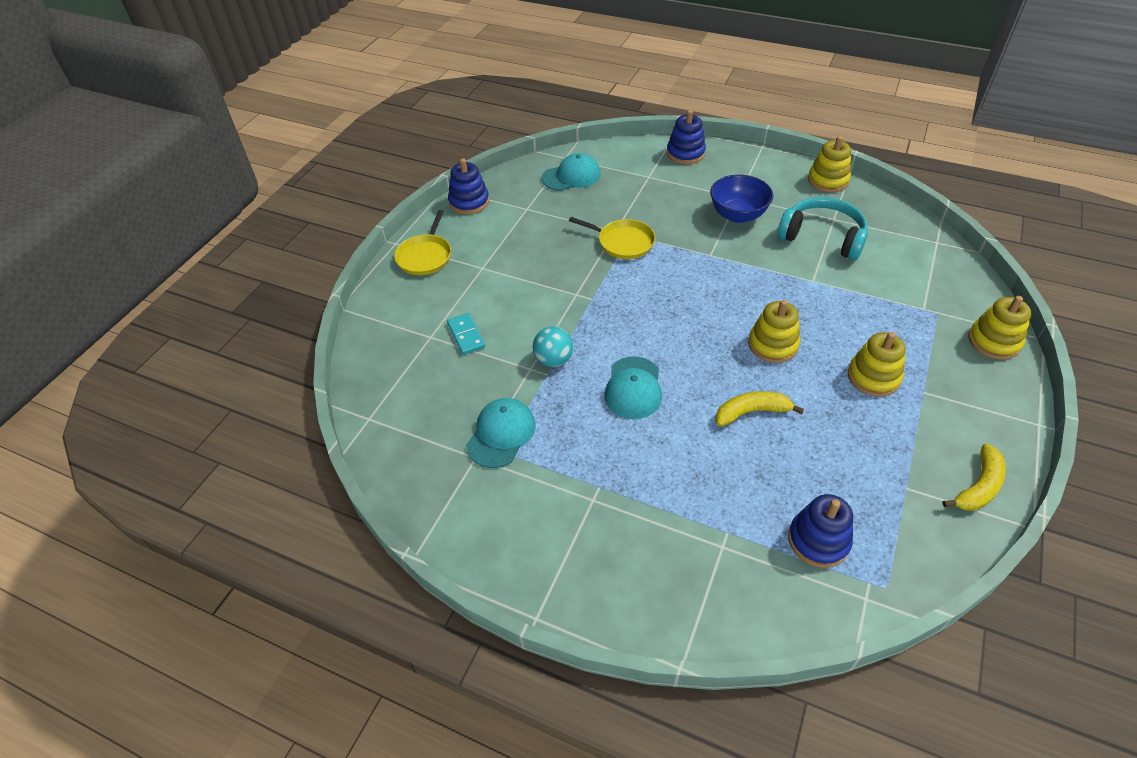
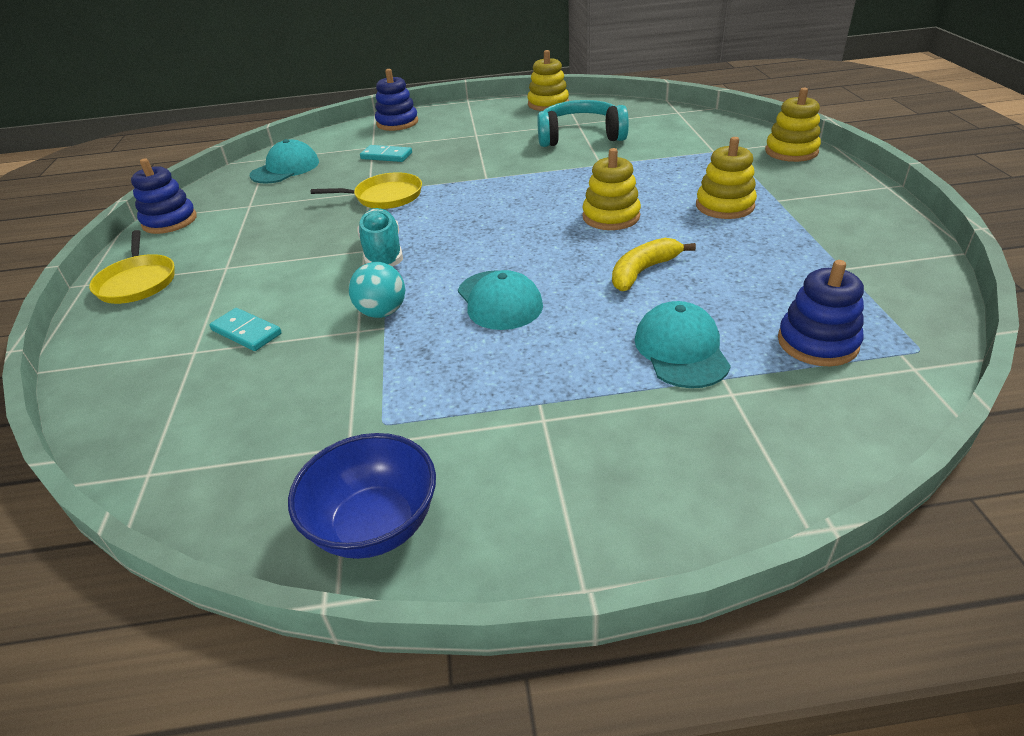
camera: 30 degrees left, 10 degrees down
(501, 434) = (368, 407): turquoise cap -> turquoise cap (681, 350)
(586, 303) = (383, 253): none -> turquoise shoe
(652, 193) = (386, 156): none -> turquoise domino
(737, 215) = (487, 145): blue bowl -> blue bowl (375, 526)
(978, 486) = (897, 243): yellow banana -> none

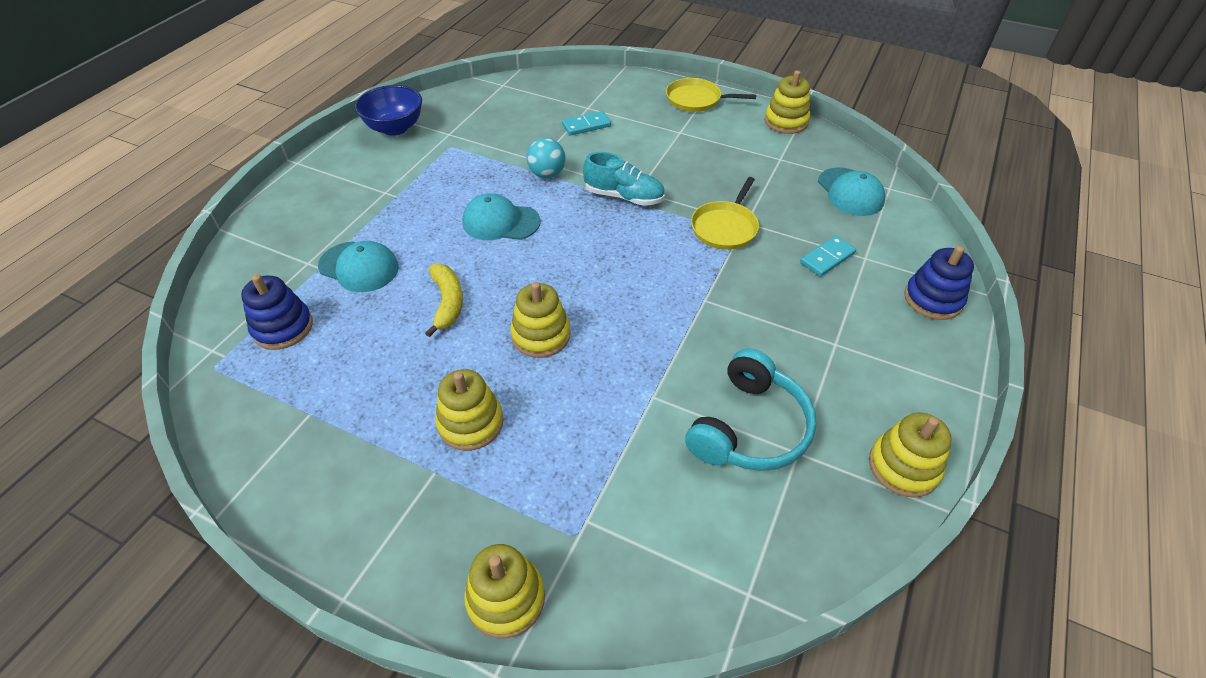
camera: 120 degrees right, 10 degrees up
(169, 221) = (786, 121): blue stacking toy -> yellow stacking toy

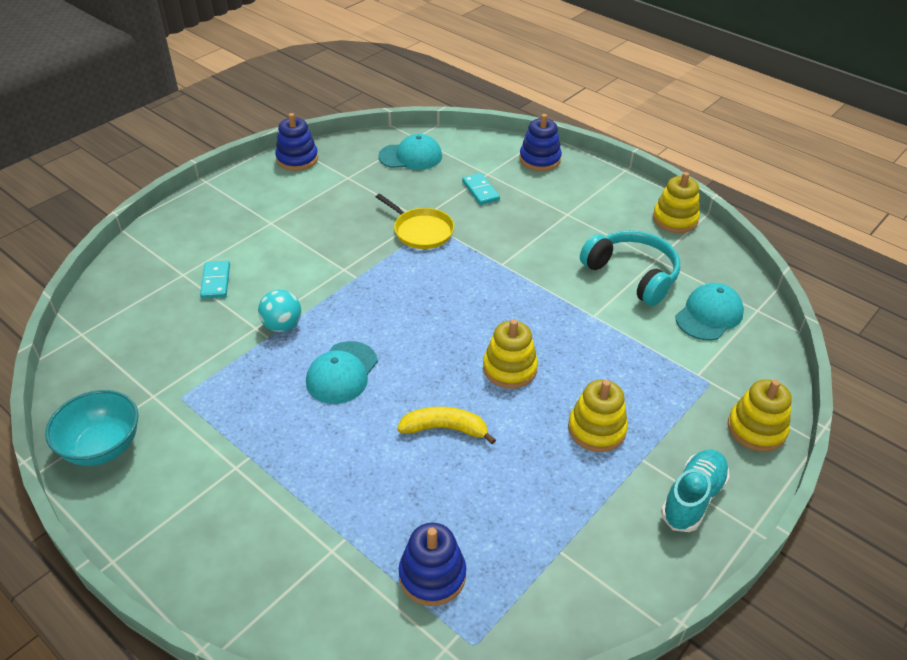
camera: 75 degrees left, 5 degrees down
(359, 267) = (360, 500): turquoise cap -> turquoise cap (709, 315)
(395, 128) = (103, 447): blue bowl -> turquoise bowl
(624, 196) = (348, 280): turquoise shoe -> turquoise shoe (693, 498)
(696, 100) = (225, 199): yellow pan -> none
(786, 121) = (297, 159): yellow stacking toy -> blue stacking toy

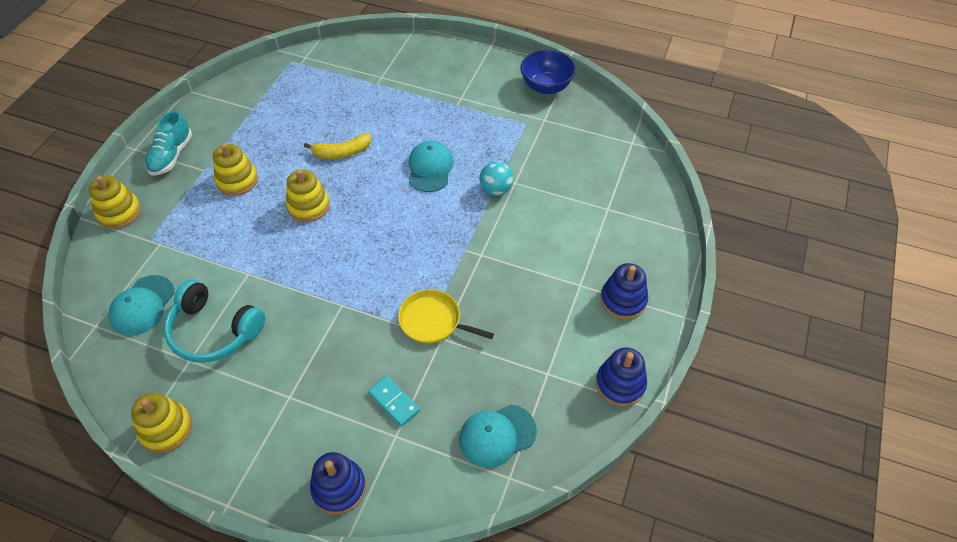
camera: 160 degrees right, 10 degrees up
(103, 447) = (546, 86): turquoise bowl -> blue bowl
(216, 281) = (576, 210): turquoise domino -> none
(432, 575) = (322, 81): blue stacking toy -> blue stacking toy (623, 300)

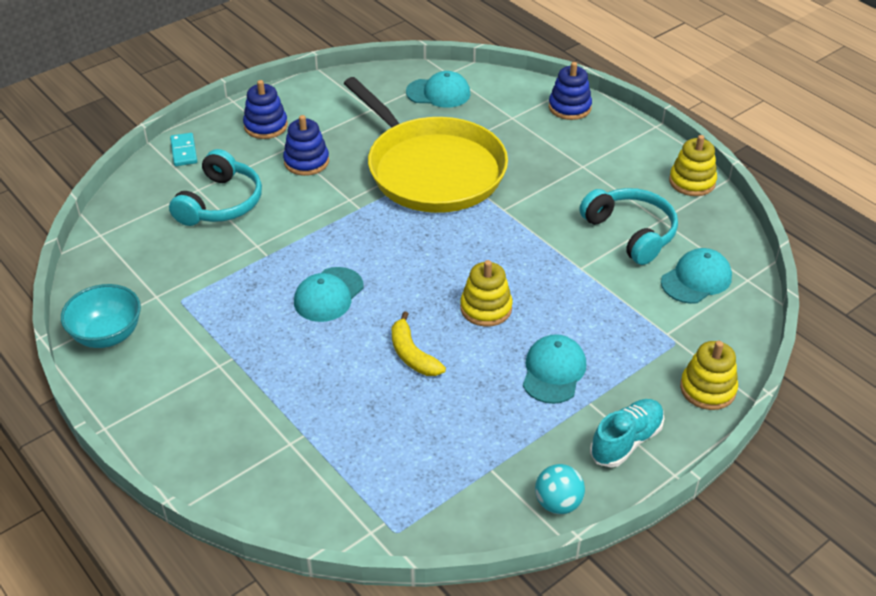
camera: 150 degrees left, 10 degrees down
(237, 180) = (553, 371): yellow stacking toy -> turquoise cap
(342, 152) = (412, 355): yellow banana -> yellow banana turned 135 degrees counterclockwise
(394, 402) = (500, 134): turquoise domino -> turquoise domino (184, 151)
(433, 321) = (432, 169): yellow pan -> yellow pan, size x2.32
(496, 190) = (282, 246): turquoise ball -> turquoise ball (558, 503)
(546, 86) = (107, 335): blue bowl -> turquoise bowl
(577, 205) = (220, 203): none -> turquoise headphones
(620, 384) = (325, 86): blue stacking toy -> blue stacking toy (306, 162)

